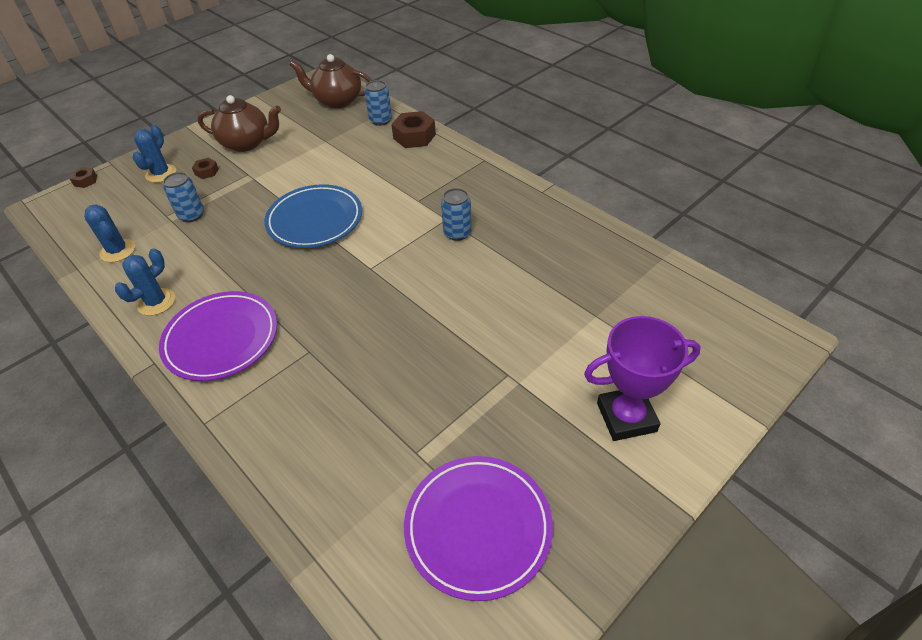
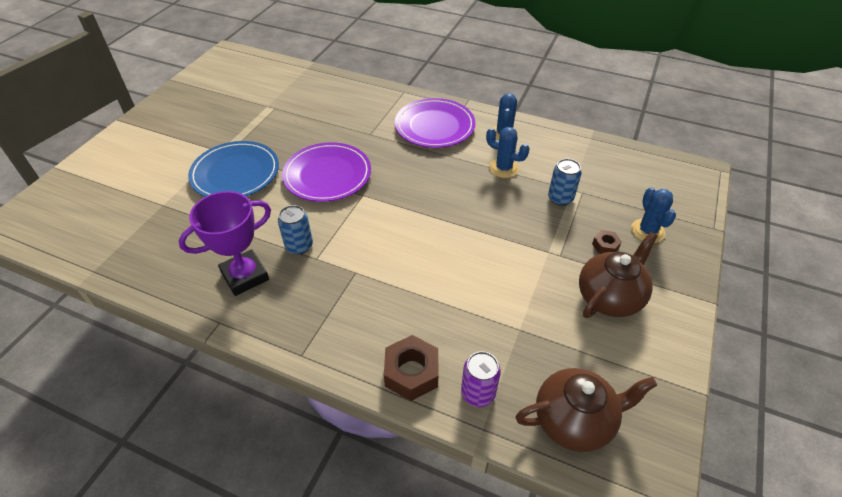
camera: 155 degrees right, 0 degrees up
(85, 181) = (706, 204): brown nut -> none
(118, 251) = (580, 156): blue cactus -> blue cactus (503, 168)
(247, 143) = (610, 297): brown teapot -> brown teapot turned 150 degrees clockwise
(315, 220) = (443, 223): blue plate -> blue plate (235, 173)
(380, 120) = (478, 393): blue can -> purple can
(478, 527) = (231, 92): purple plate -> purple plate (327, 175)
(626, 417) = (146, 150): purple trophy -> purple trophy (245, 276)

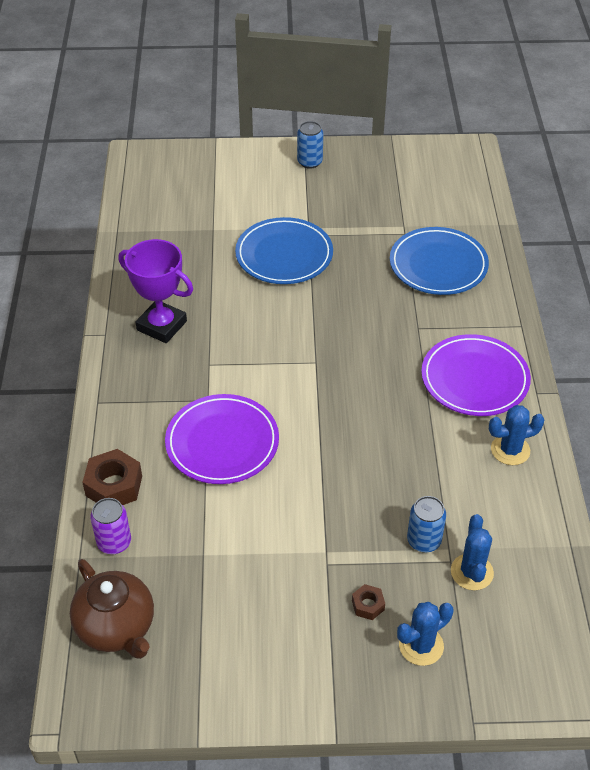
camera: 65 degrees right, 0 degrees up
(299, 246) = (217, 345): blue can -> blue can (309, 162)
(319, 104) = (438, 265): none -> blue plate
(327, 175) = (327, 322): purple plate -> purple plate (222, 442)
(503, 168) = (442, 469): blue cactus -> blue cactus (472, 572)
(610, 297) = (288, 626): brown teapot -> none

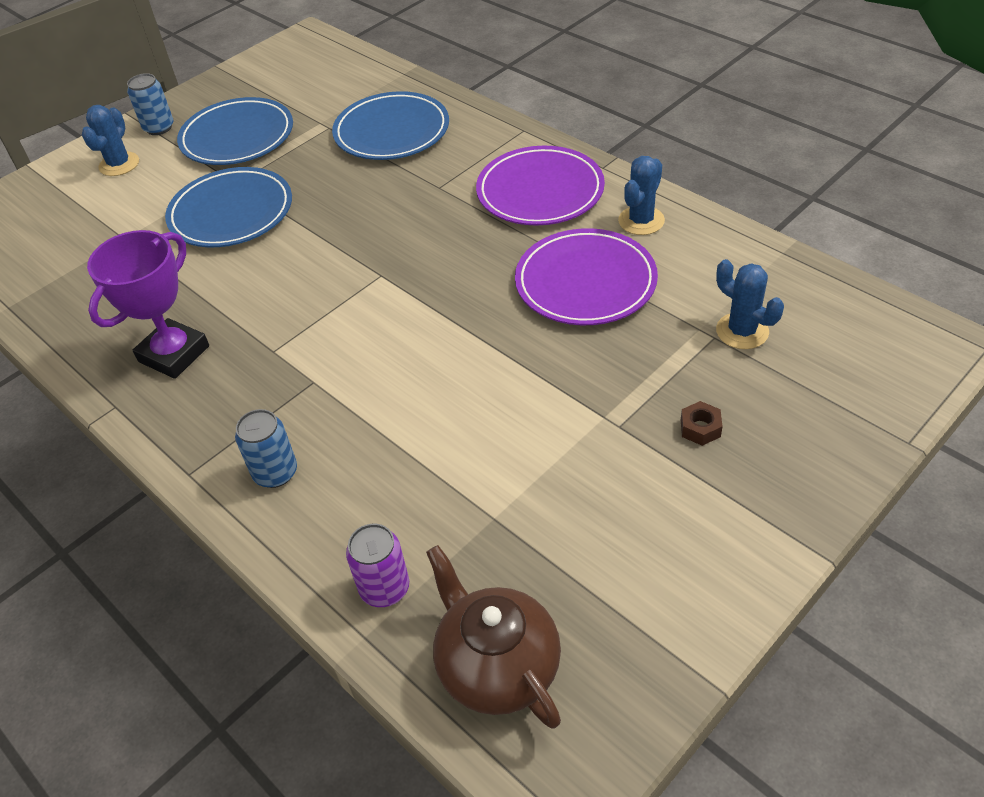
camera: 40 degrees left, 0 degrees up
(114, 486) = (312, 536): brown nut -> none
(116, 627) = (497, 666): brown teapot -> brown teapot turned 135 degrees counterclockwise
(162, 325) = (174, 354): purple trophy -> purple trophy turned 45 degrees counterclockwise
(222, 442) = (379, 406): purple plate -> purple plate (585, 282)
(345, 201) = (237, 137): none -> blue plate
(421, 645) = (786, 421): blue cactus -> blue cactus (119, 164)
(424, 540) = (672, 339): blue can -> blue can (275, 473)

